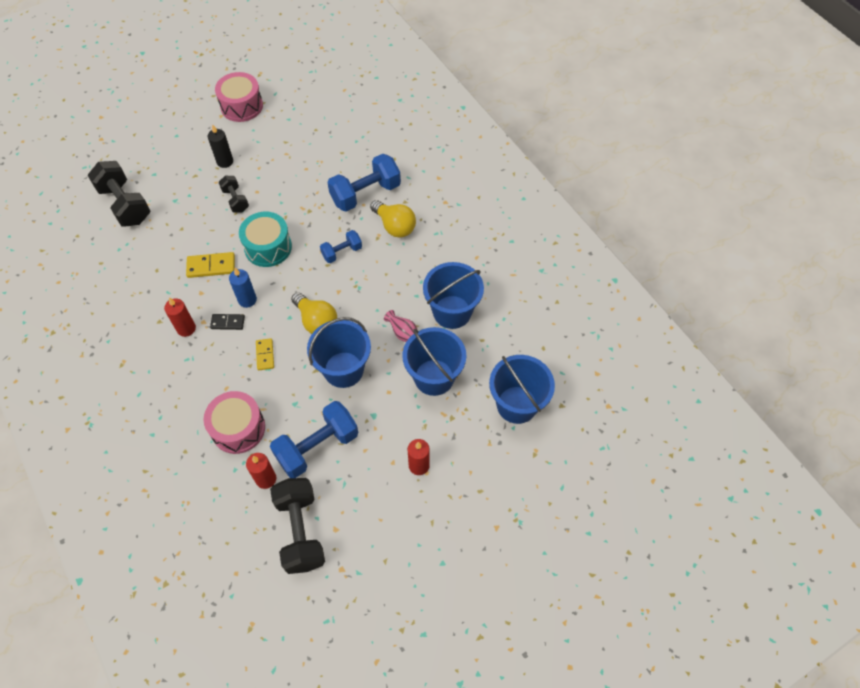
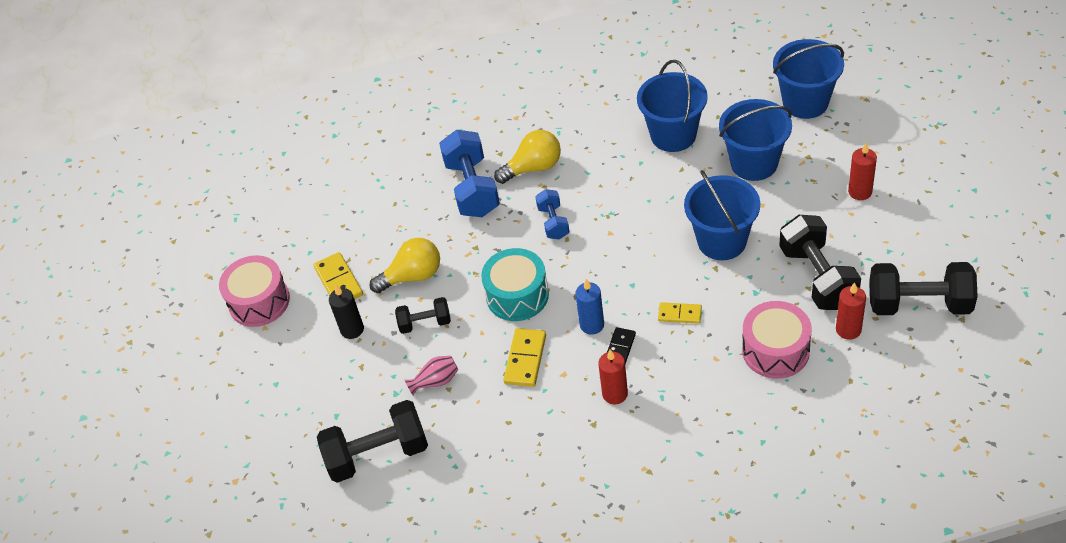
camera: 65 degrees left, 10 degrees down
(265, 142) = (338, 281): none -> yellow domino
(316, 321) = (647, 259): yellow light bulb -> yellow light bulb (412, 276)
(317, 447) = (817, 277): blue dumbbell -> black dumbbell
(403, 332) = (687, 181): pink vase -> pink vase (436, 381)

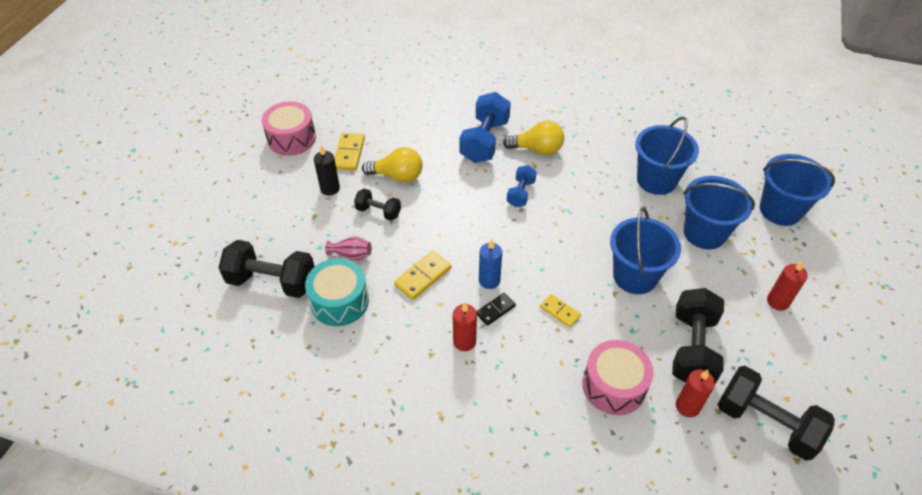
camera: 25 degrees right, 0 degrees up
(517, 295) = (454, 229): turquoise drum -> turquoise drum (339, 301)

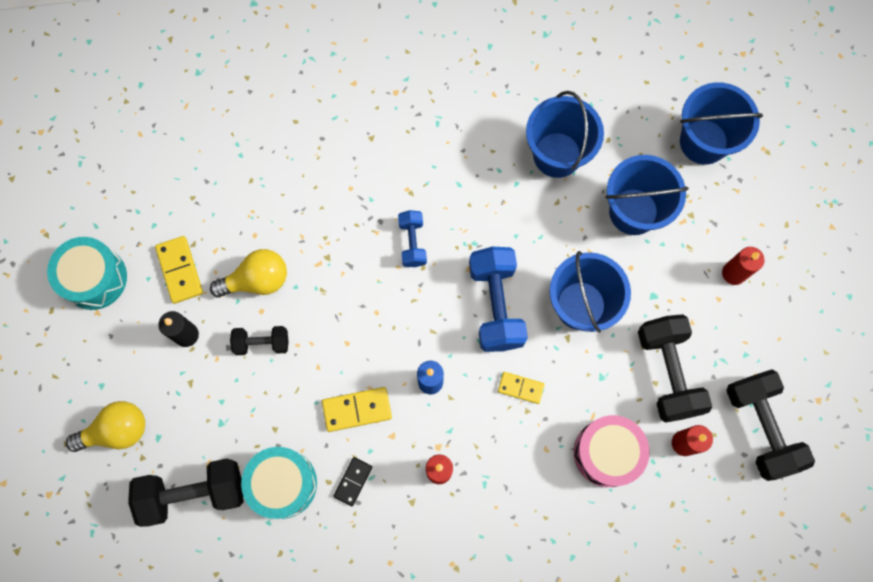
camera: 25 degrees left, 25 degrees up
(291, 138) = (94, 278): pink drum -> turquoise drum
(351, 255) = (263, 417): pink vase -> none
(423, 277) = (357, 410): yellow domino -> yellow domino turned 60 degrees clockwise
(484, 141) = (335, 178): blue dumbbell -> blue dumbbell (496, 305)
(495, 310) = (453, 417): black domino -> black domino (353, 481)
(537, 149) = (403, 165): yellow light bulb -> yellow light bulb (117, 430)
(765, 423) = (760, 427): black dumbbell -> black dumbbell turned 60 degrees clockwise

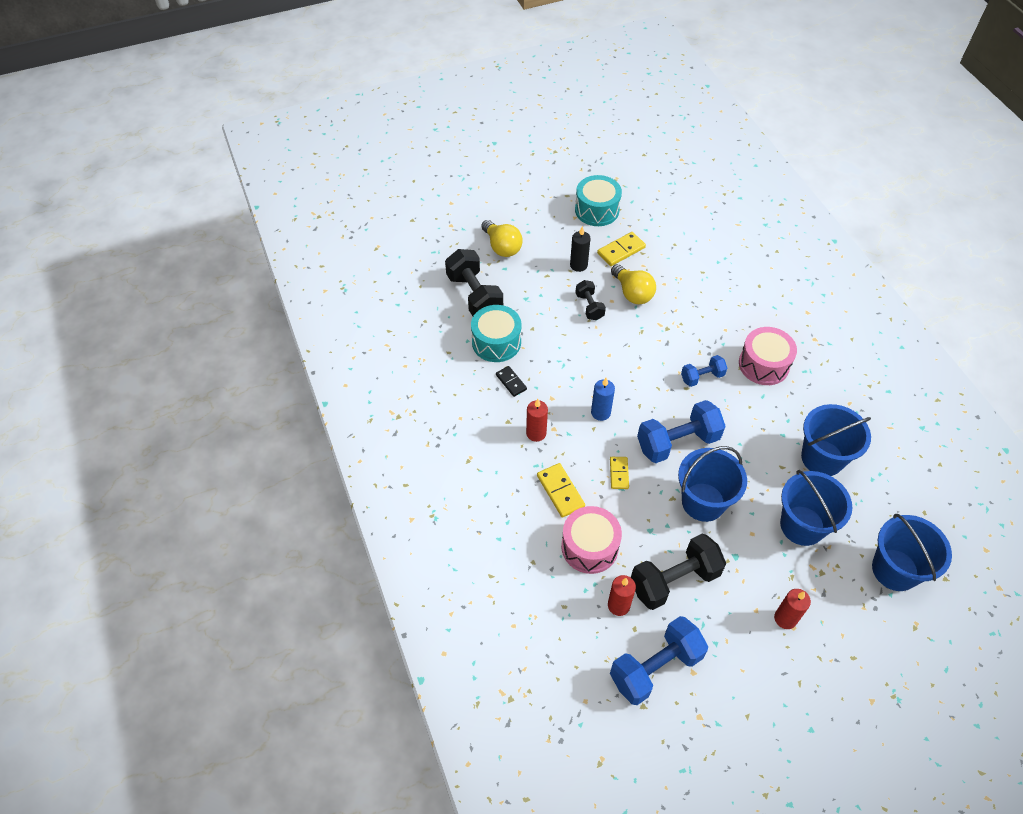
camera: 75 degrees right, 20 degrees down
(353, 481) = (511, 382): black domino -> black domino turned 45 degrees clockwise
(357, 410) = (563, 372): yellow domino -> yellow domino (560, 491)
(415, 165) = (763, 364): none -> pink drum
(760, 427) = (655, 667): black dumbbell -> blue dumbbell

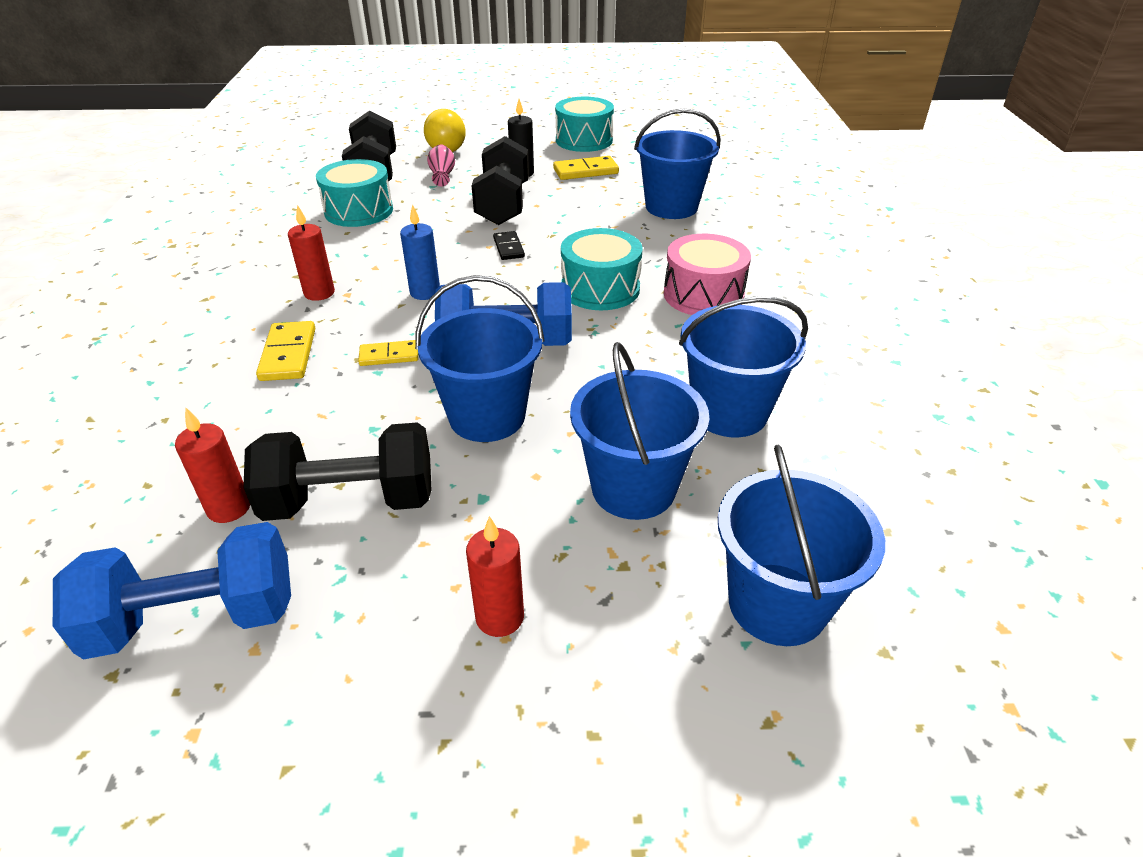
camera: 20 degrees right, 15 degrees down
(511, 382) = (339, 244): black domino -> black domino (508, 248)
(524, 284) = (442, 175): none -> pink vase
(589, 306) = (503, 204): black dumbbell -> black dumbbell, size x1.81
(589, 547) = (263, 424): pink drum -> none
(619, 473) = (389, 355): yellow domino -> yellow domino turned 60 degrees clockwise
(632, 293) = (569, 203): yellow light bulb -> none
(700, 278) = (671, 207): none -> blue bucket
(702, 377) = (600, 289): blue dumbbell -> turquoise drum

